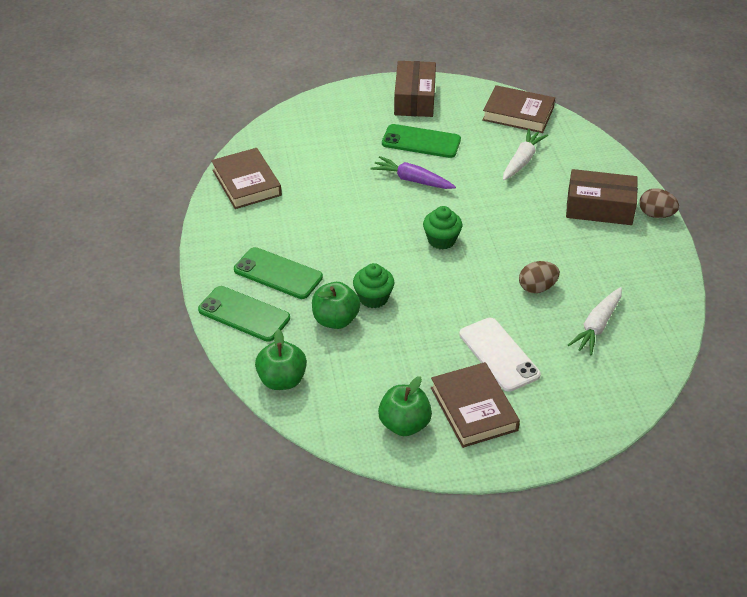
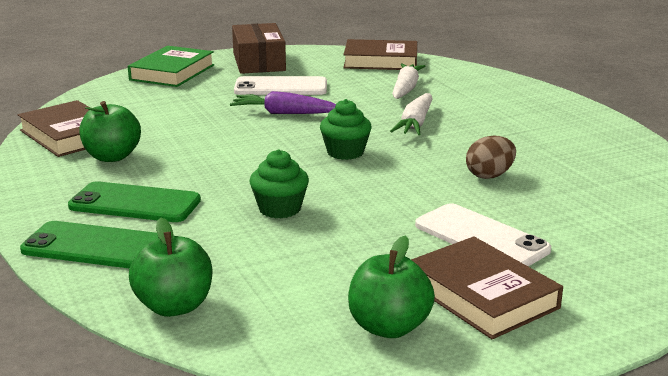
camera: 15 degrees left, 20 degrees down
(335, 320) = (234, 235): green apple -> green apple (112, 157)
(340, 105) = (172, 72): none -> green book
(421, 142) = (281, 87): green phone -> white phone
(597, 326) = (588, 197): white carrot -> white carrot (415, 124)
(599, 208) = (516, 111): brown box -> none
(656, 215) = (583, 109): brown egg -> none

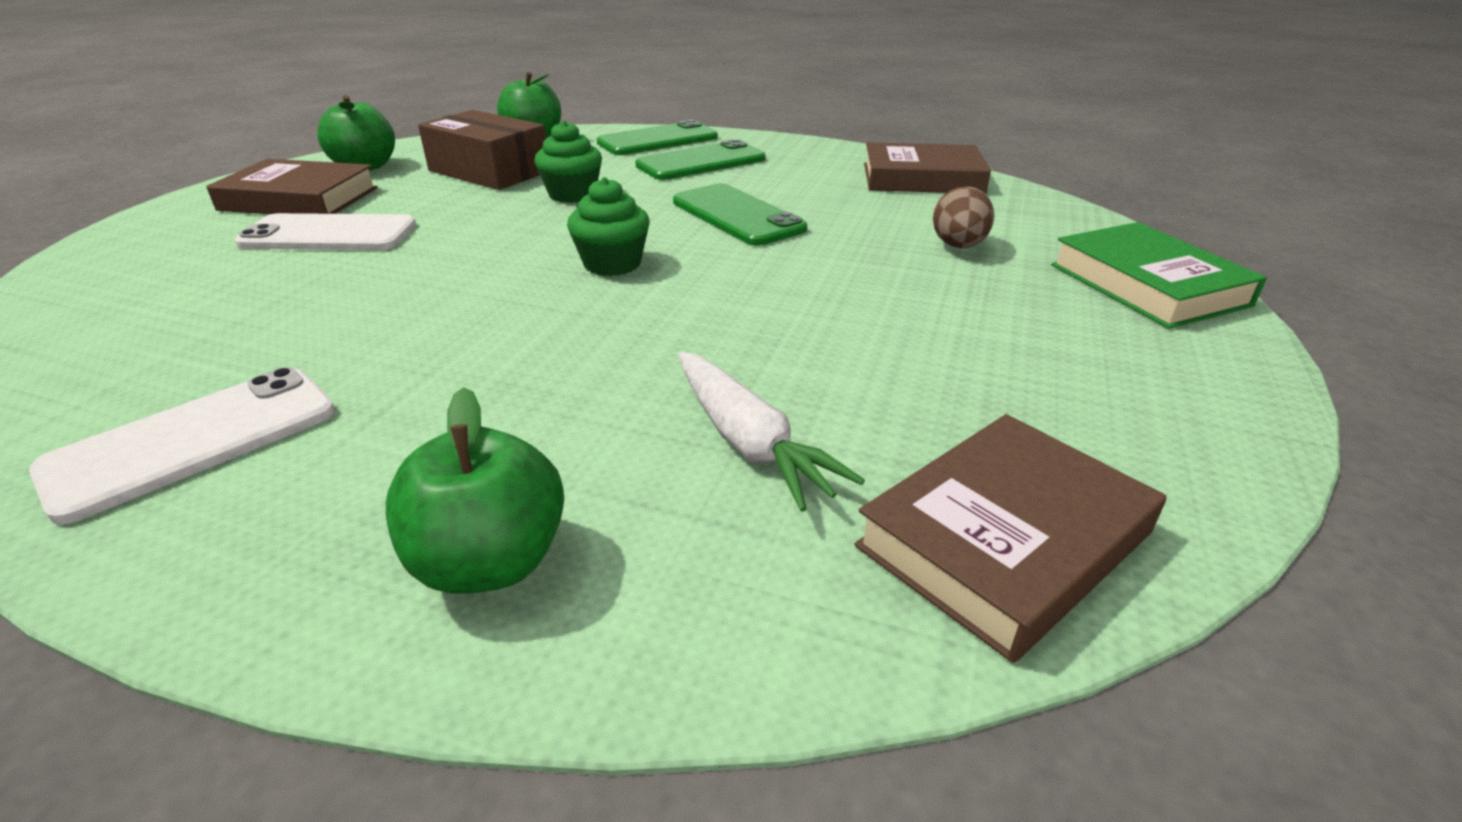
camera: 135 degrees right, 10 degrees up
(112, 157) = (825, 178): green apple -> green apple (490, 562)
(226, 154) = (737, 215): none -> green phone
(258, 62) = (1155, 377): brown box -> brown box (489, 171)
(281, 87) = (943, 330): white phone -> white phone (193, 440)
(284, 113) = (810, 285): purple carrot -> none
(415, 124) = (589, 351): white carrot -> none
(489, 175) = (369, 304): brown egg -> brown egg (958, 246)

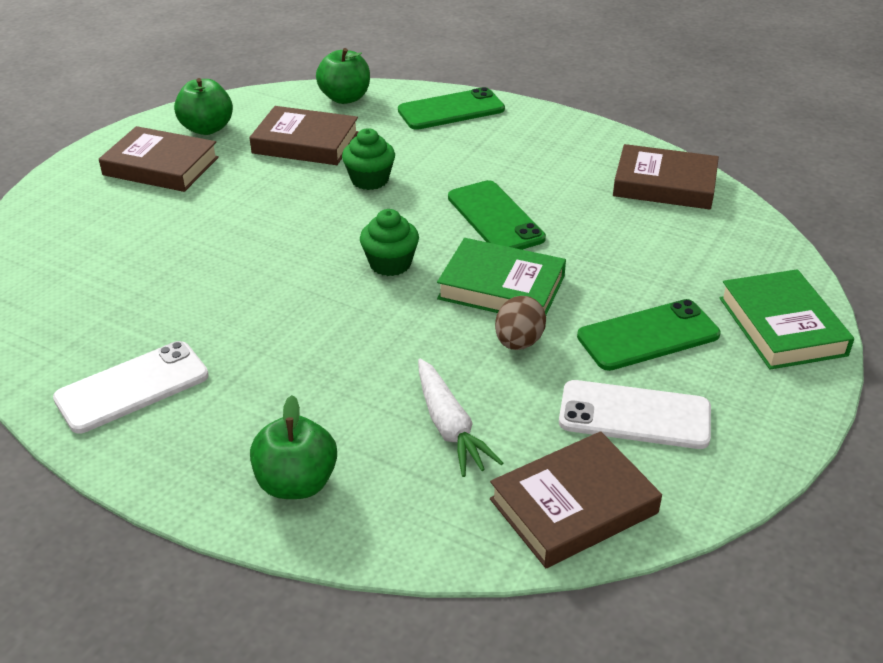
camera: 10 degrees right, 5 degrees up
(329, 234) = (187, 211): white phone -> white phone (634, 415)
(489, 171) = (305, 143): brown box -> brown book
(701, 162) = (482, 145): green phone -> green phone (648, 335)
(769, 276) = (501, 287): none -> green book
(958, 246) = (657, 270): brown egg -> brown egg (518, 342)

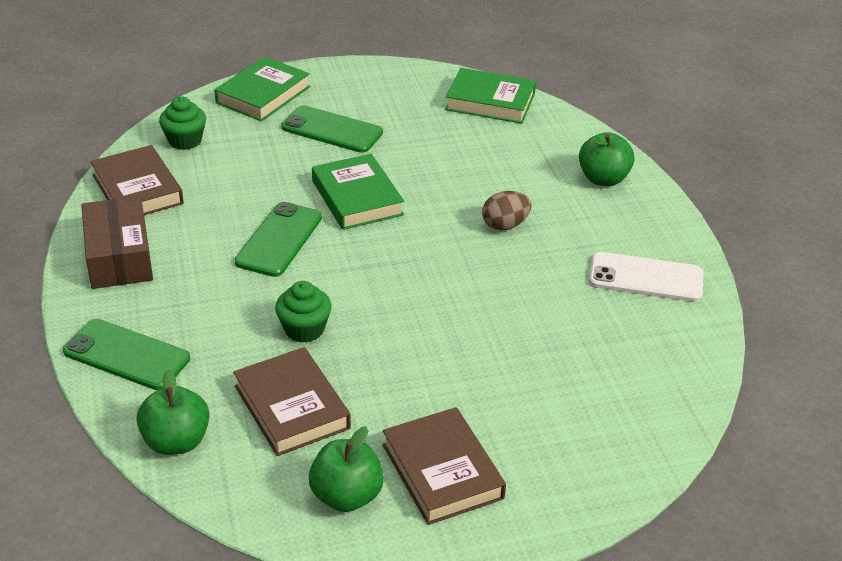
camera: 135 degrees left, 0 degrees up
(390, 264) = (395, 254): green cupcake -> green cupcake (185, 140)
(450, 427) = (497, 156): white carrot -> none
(518, 342) = (400, 167): brown egg -> brown egg (505, 225)
(572, 144) = (119, 257): none -> brown box
(573, 506) = (490, 102): brown book -> green book
(634, 415) = (405, 110): white phone -> none

